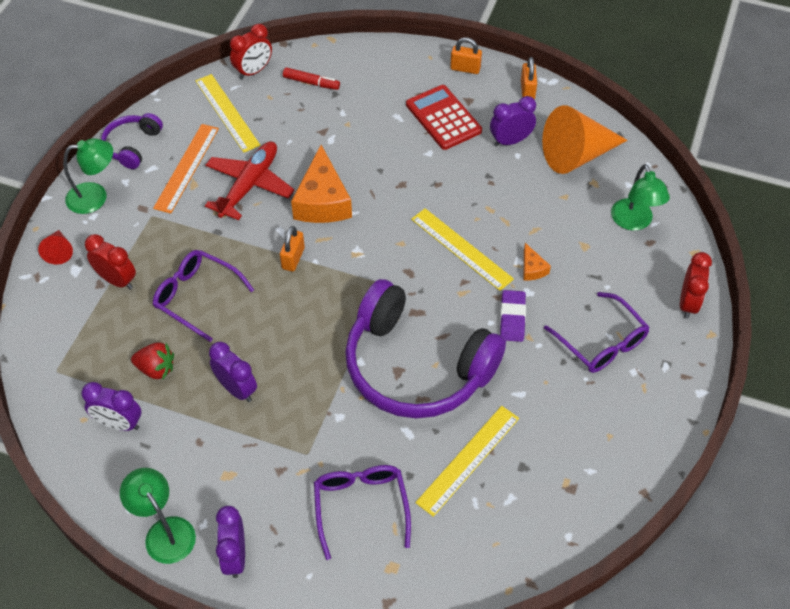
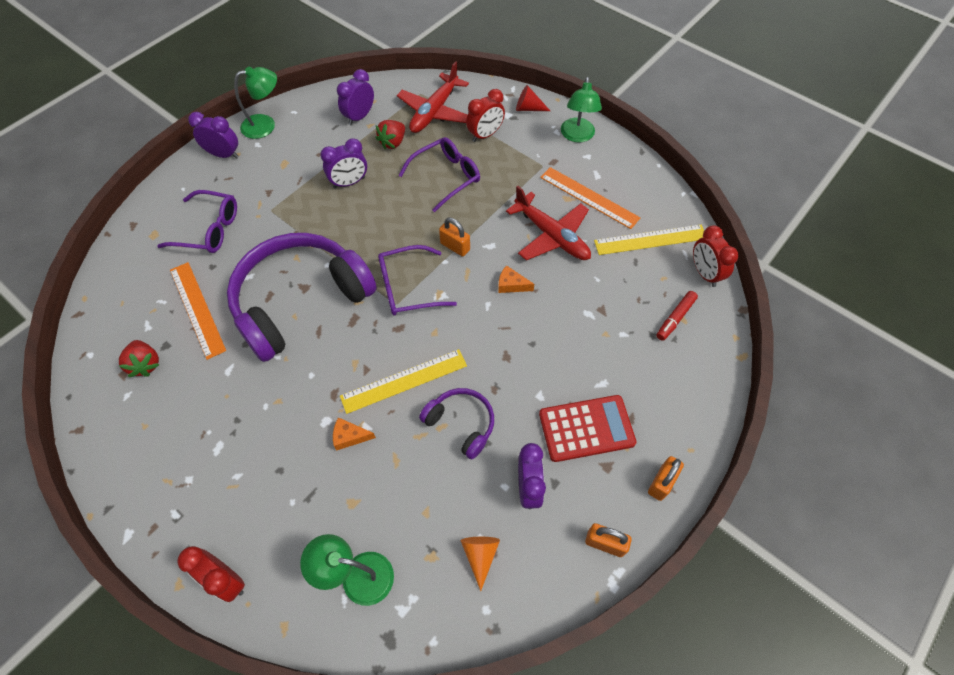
camera: 110 degrees right, 5 degrees up
(88, 344) = (434, 111): none -> red plane
(132, 146) = (628, 167): purple headphones -> purple headphones (461, 424)
(322, 201) = (511, 285): orange cheese -> orange cheese, size x0.45
(468, 460) = (197, 309): yellow ruler -> orange ruler
(512, 318) = (305, 395): purple eraser -> none
(551, 472) = (145, 364): none -> red strawberry
(576, 155) = (480, 555): orange cone -> orange cone, size x0.47
(602, 342) = (234, 464): purple glasses -> purple glasses (407, 288)

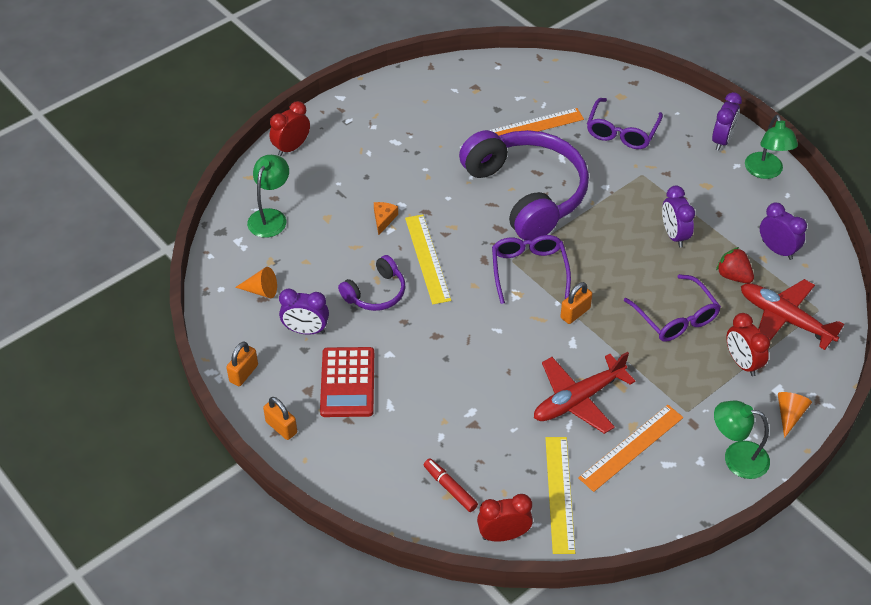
camera: 100 degrees right, 10 degrees down
(145, 364) = (481, 98): red strawberry -> none
(511, 285) = (518, 353): orange cheese -> none
(528, 108) = (789, 415): red cone -> orange cone

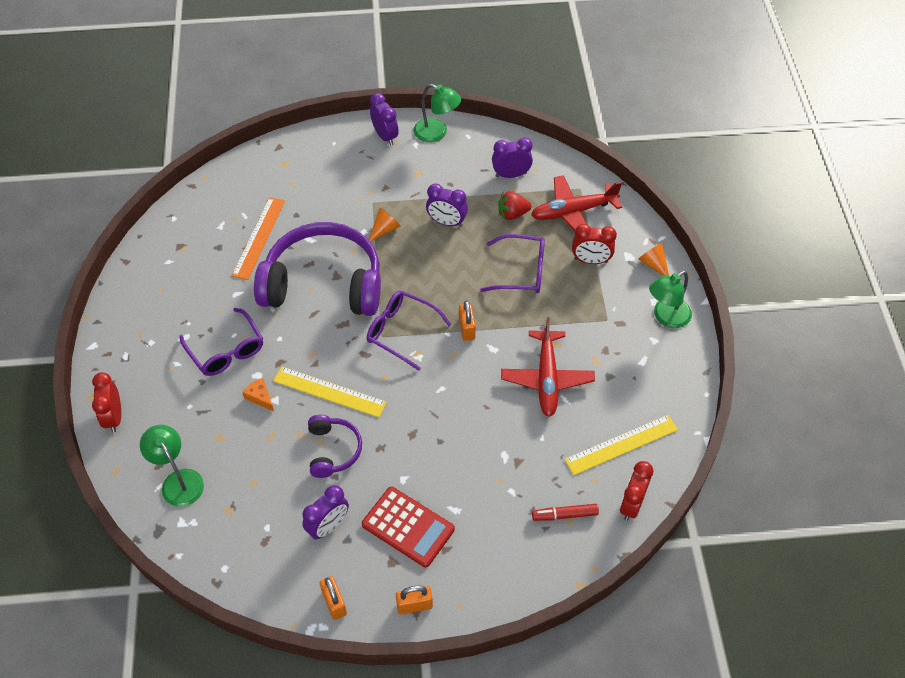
camera: 55 degrees left, 5 degrees up
(261, 290) = (255, 536): orange cone -> orange cone (385, 229)
(560, 494) = (621, 444): yellow ruler -> yellow ruler turned 60 degrees counterclockwise
(621, 132) = (320, 187): purple glasses -> purple glasses (226, 351)
(631, 447) = (613, 373): orange ruler -> none

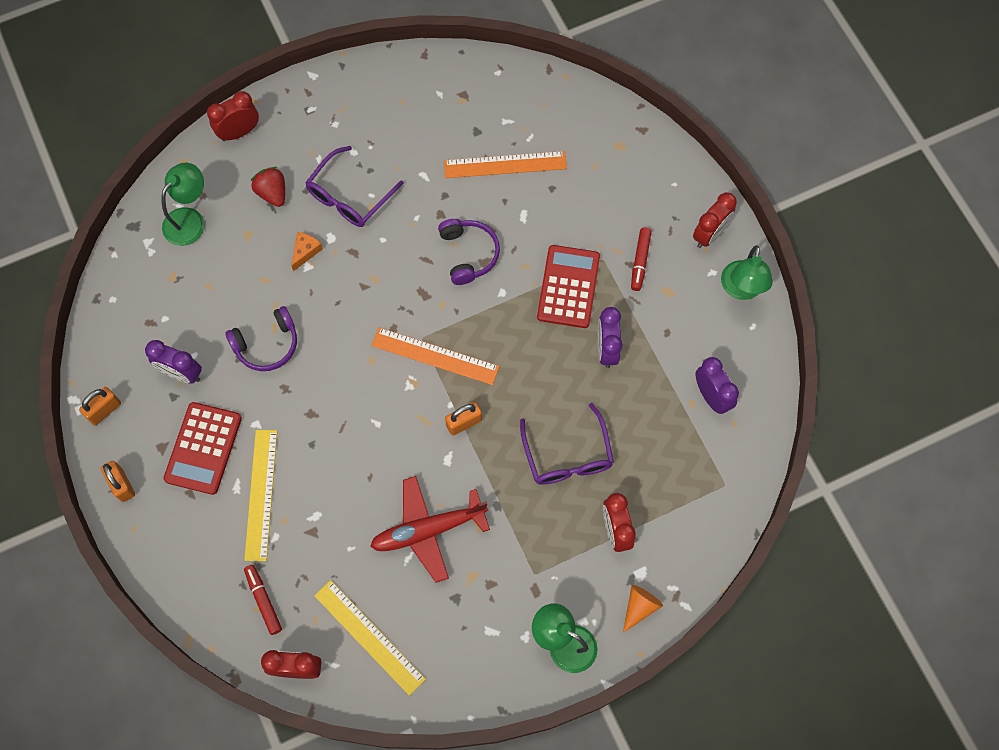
camera: 70 degrees right, 15 degrees up
(324, 284) = (468, 254): purple headphones -> purple headphones, size x0.47
(329, 391) = (334, 314): yellow ruler -> yellow ruler (261, 494)
(385, 136) = (709, 234): purple clock -> red clock
(385, 229) = (568, 287): orange cone -> red calculator
(386, 181) = (640, 261): none -> red marker
(401, 331) = (435, 356): purple glasses -> orange ruler
(512, 214) = (650, 418): red strawberry -> red strawberry (272, 193)
(573, 211) = (683, 488): red plane -> none

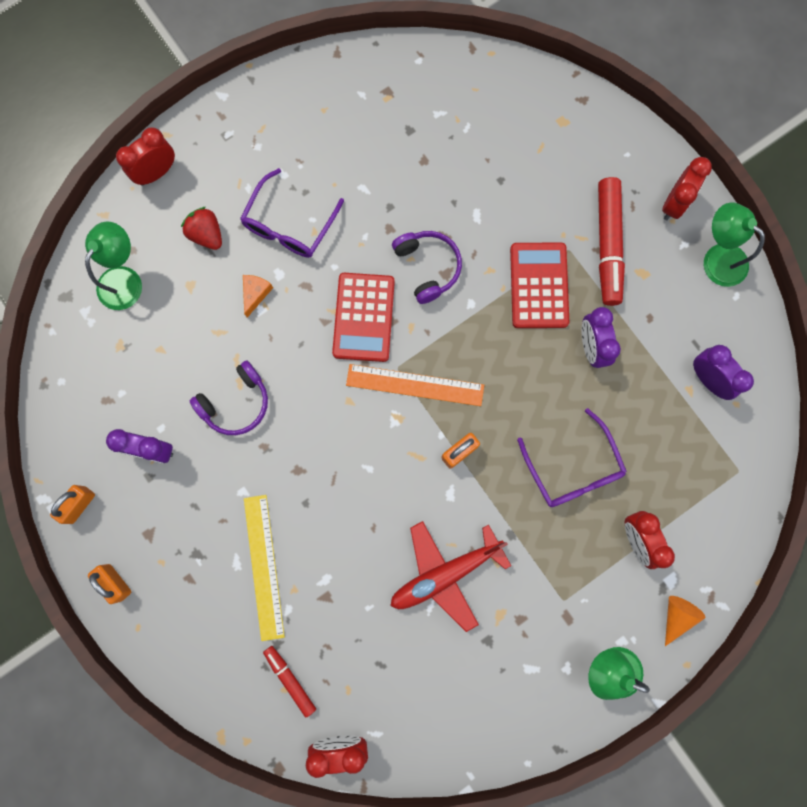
camera: 10 degrees left, 10 degrees up
(203, 448) = (192, 528): red calculator -> red calculator (363, 317)
(369, 636) = (407, 698): yellow ruler -> none
(505, 164) = (446, 162): orange ruler -> none
(640, 261) = (608, 245): red marker -> red marker, size x1.80
(741, 289) = (717, 258): green lamp -> green lamp turned 135 degrees clockwise

